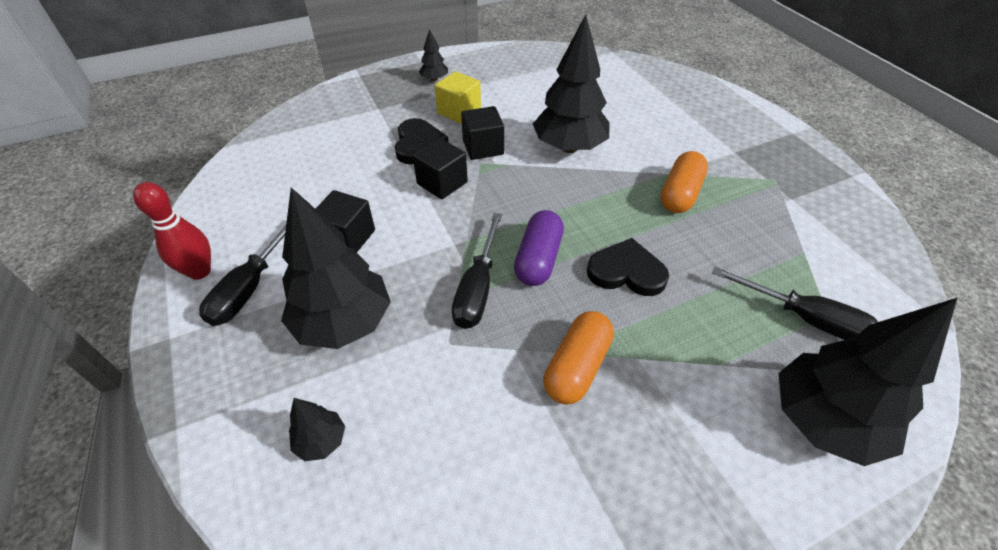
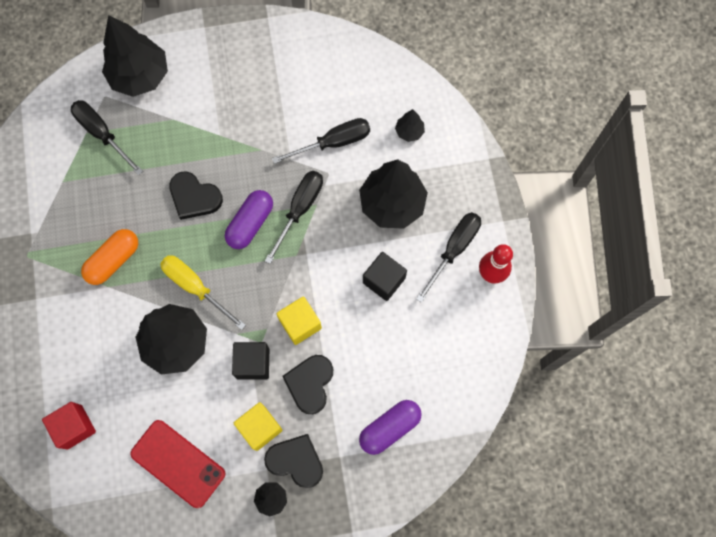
camera: 165 degrees left, 25 degrees up
(330, 131) = (389, 428): none -> purple capsule
(418, 100) = (296, 461): none -> black heart
(442, 183) = (300, 324): black cube -> yellow cube
(452, 390) = (333, 142): none -> black screwdriver
(524, 83) = (178, 463): none -> red phone
(574, 190) = (195, 287): none -> yellow screwdriver
(577, 367) = (257, 138): orange capsule -> none
(626, 87) = (74, 427): none -> red cube

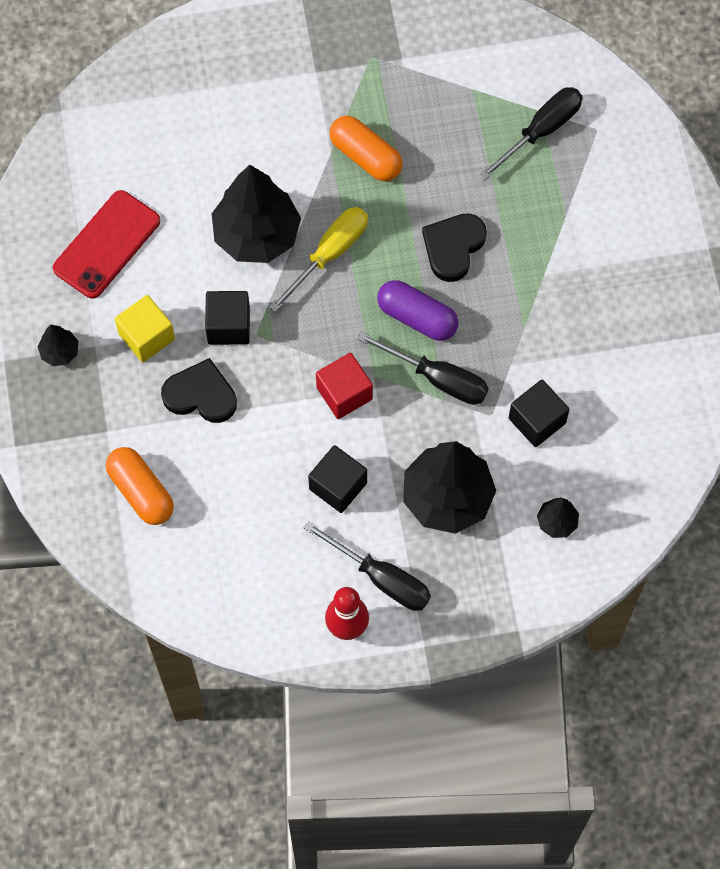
camera: 90 degrees right, 5 degrees down
(74, 427) = (155, 128): red cube -> red cube (344, 393)
(140, 76) = (628, 171): black tree -> none
(296, 461) = (104, 379): black heart -> none
(300, 324) = (279, 381): yellow cube -> none
(333, 142) = (537, 420): black screwdriver -> black cube
(389, 428) = (141, 491): purple capsule -> orange capsule

